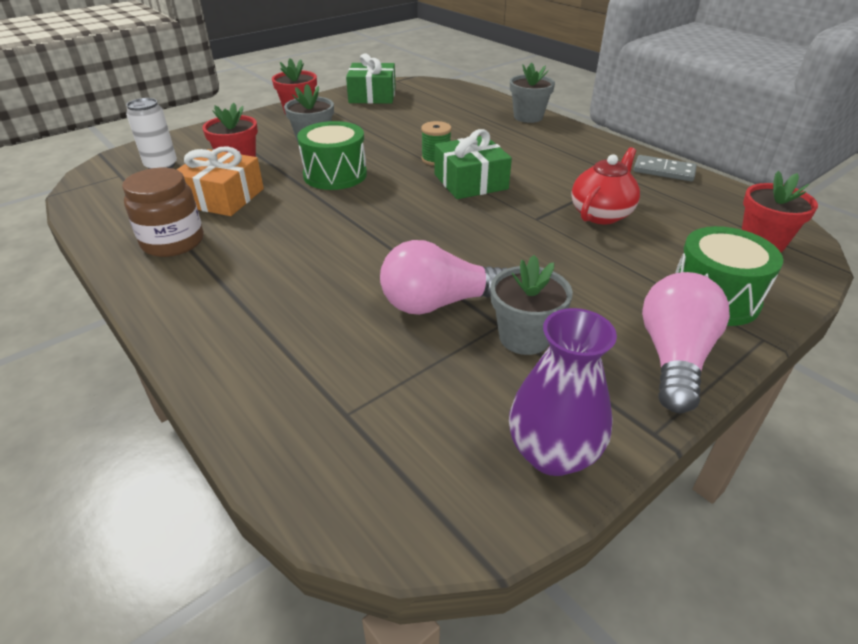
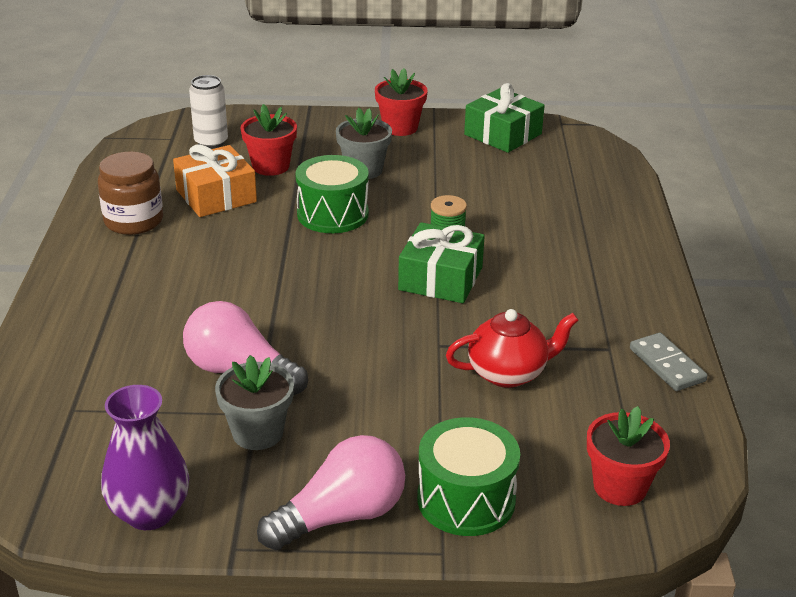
camera: 40 degrees right, 5 degrees down
(528, 117) = (631, 231): grey flower pot -> none

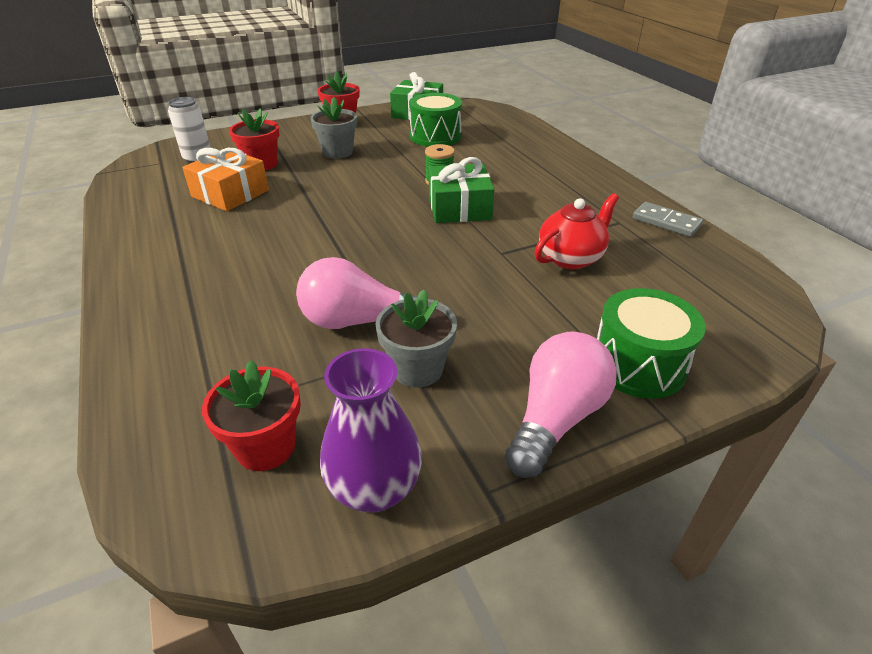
camera: 25 degrees left, 5 degrees up
(134, 221) = (167, 228): brown jar -> none
(332, 214) = (338, 185): green drum -> green drum (435, 136)
(620, 486) = (730, 314): red flower pot -> red flower pot (265, 447)

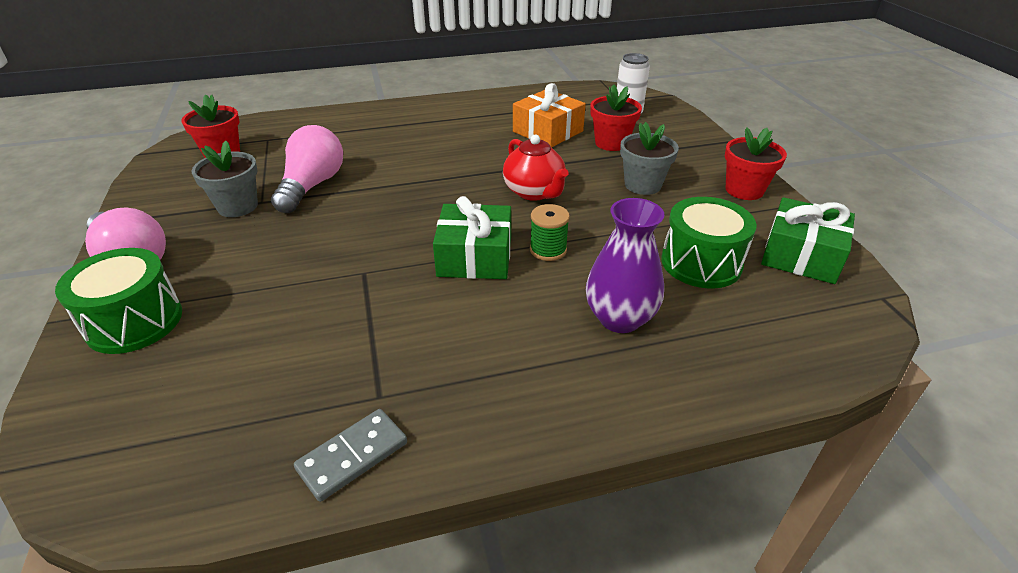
camera: 100 degrees right, 0 degrees up
(374, 489) = (157, 185): purple vase -> purple vase (619, 318)
(571, 258) = (323, 322): red teapot -> red teapot (534, 192)

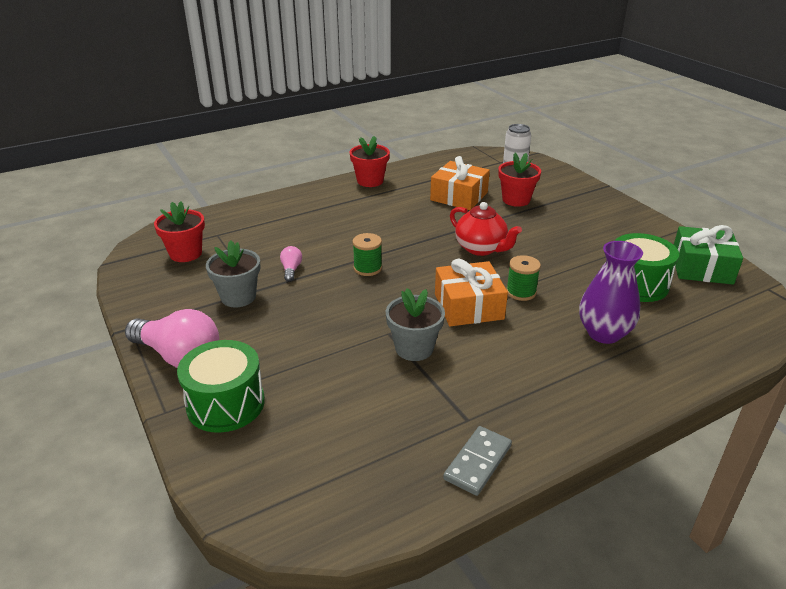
camera: 15 degrees left, 5 degrees down
(312, 186) = (291, 270): pink light bulb -> pink light bulb, size x0.45
(392, 196) = (367, 268): none -> green spool
(475, 257) = (468, 306): green gift -> orange gift
(642, 185) = (560, 231): grey flower pot -> grey flower pot (414, 348)
(744, 190) = (636, 224): red flower pot -> red flower pot (370, 181)

